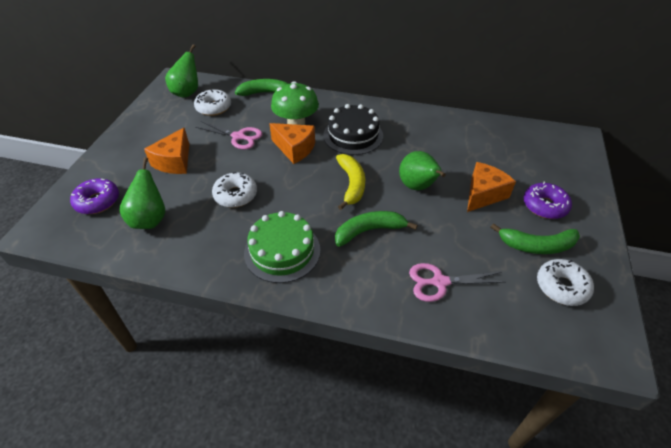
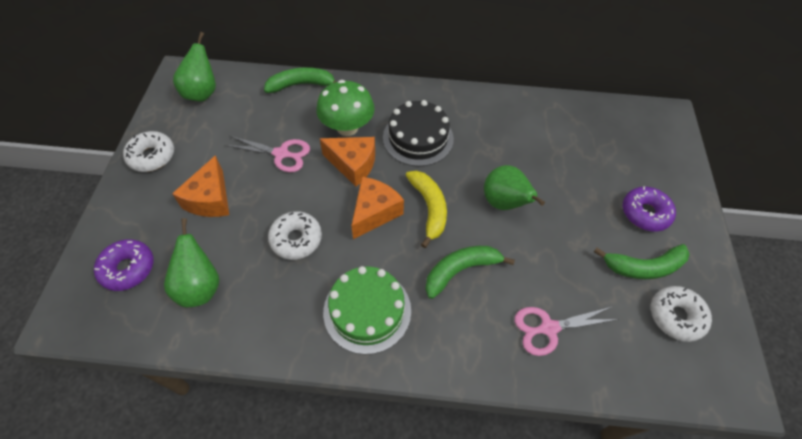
camera: 10 degrees left, 10 degrees up
(213, 107) = (241, 113): white donut -> white donut (152, 156)
(483, 194) = (578, 205): orange cheese -> orange cheese (374, 212)

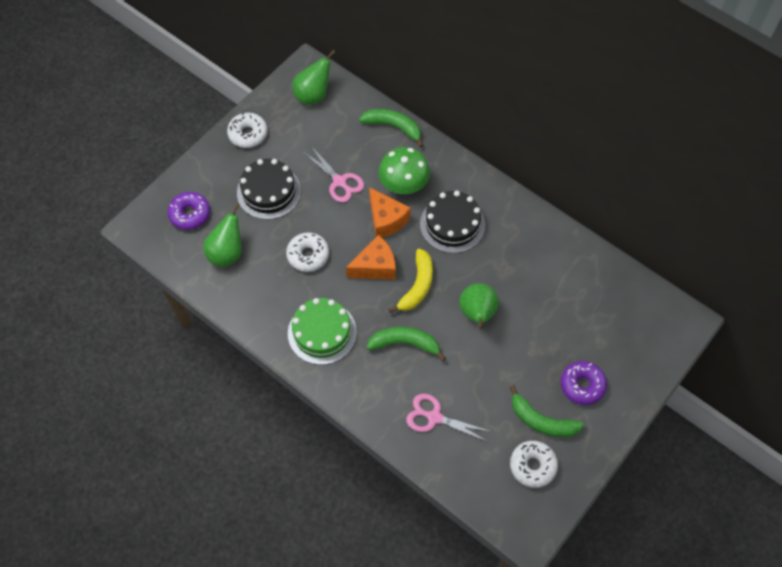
camera: 35 degrees right, 5 degrees up
(210, 199) = (269, 192): orange cheese -> black cake

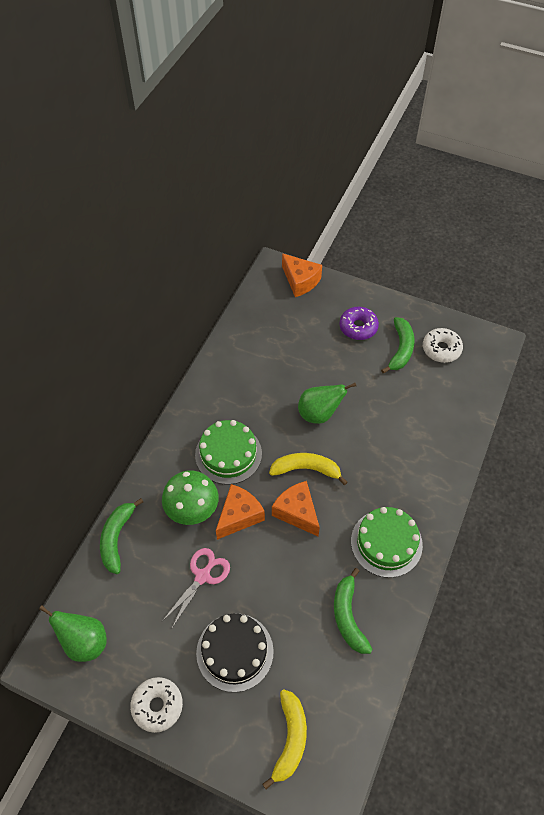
camera: 105 degrees left, 5 degrees down
(190, 214) = (290, 739): purple donut -> yellow banana
(227, 253) = (328, 673): green pear -> none
(308, 255) = (304, 582): white donut -> none
(405, 343) = (370, 466): green banana -> green banana (348, 616)
(434, 417) = (431, 426): pink scissors -> none
(452, 224) = (228, 454): black cake -> green cake
(662, 343) = (300, 281): none -> orange cheese

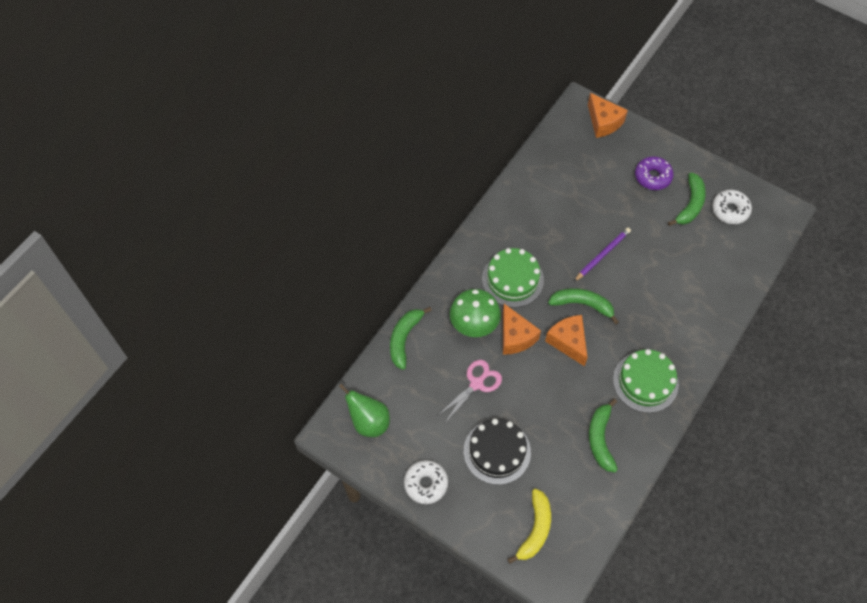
camera: 10 degrees right, 5 degrees up
(239, 516) = (515, 337): orange cheese -> orange cheese turned 105 degrees clockwise
(306, 469) = (582, 304): yellow banana -> green banana
(319, 414) = (602, 255): green pear -> purple pencil

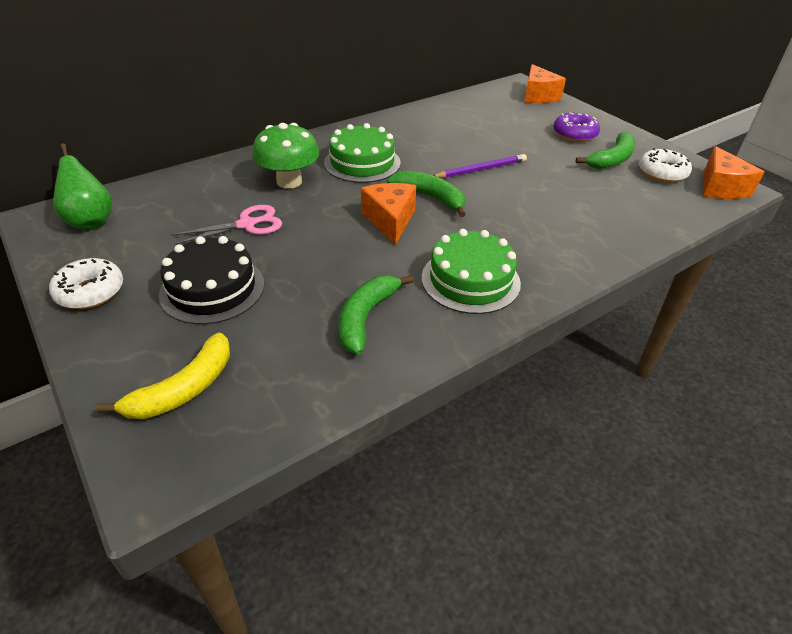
camera: 20 degrees right, 20 degrees down
(404, 339) = (202, 173): green banana -> none
(515, 337) = (328, 201): orange cheese -> orange cheese (720, 188)

